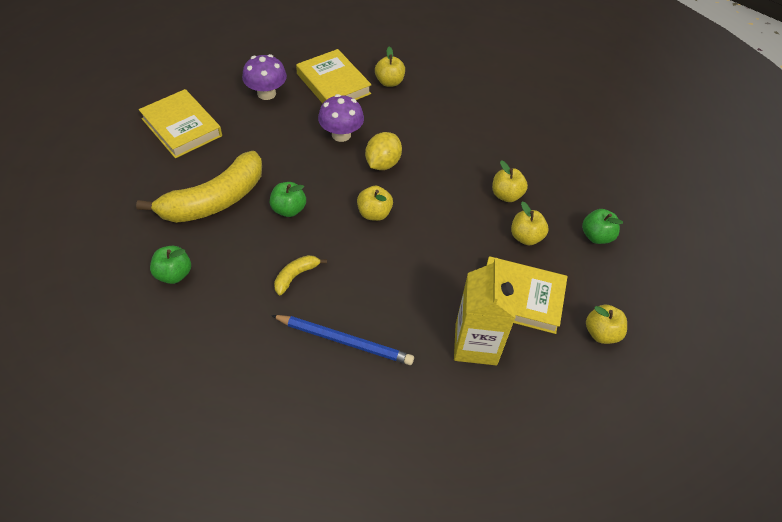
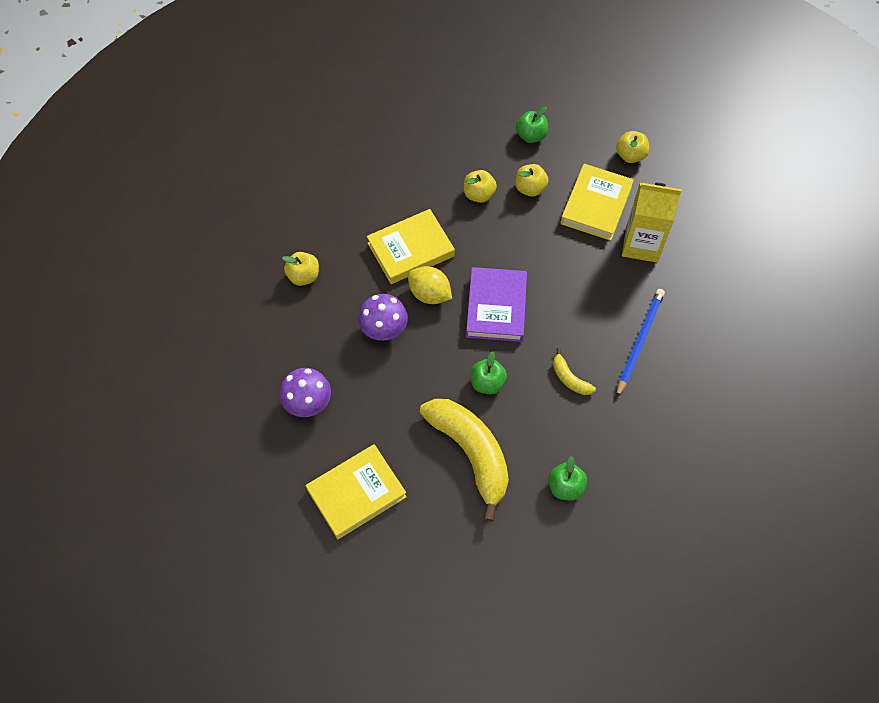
camera: 80 degrees left, 10 degrees up
(333, 84) = (299, 332): yellow book -> yellow book (410, 249)
(374, 213) = (496, 307): yellow apple -> purple book

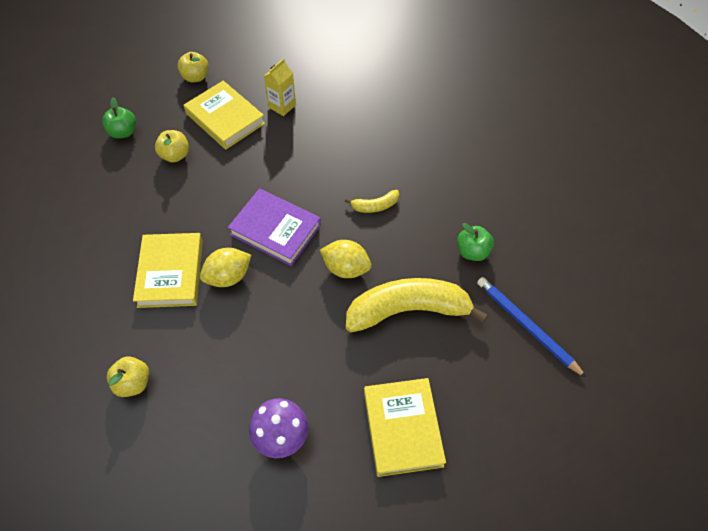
camera: 65 degrees left, 5 degrees down
(384, 329) = (241, 331): purple mushroom -> none
(479, 194) = (152, 195): yellow apple -> none
(487, 383) = (346, 268): green apple -> yellow lemon
(639, 342) = (368, 146): blue pencil -> blue pencil (526, 326)
(641, 244) = (282, 106): yellow carton -> yellow carton, size x0.60

